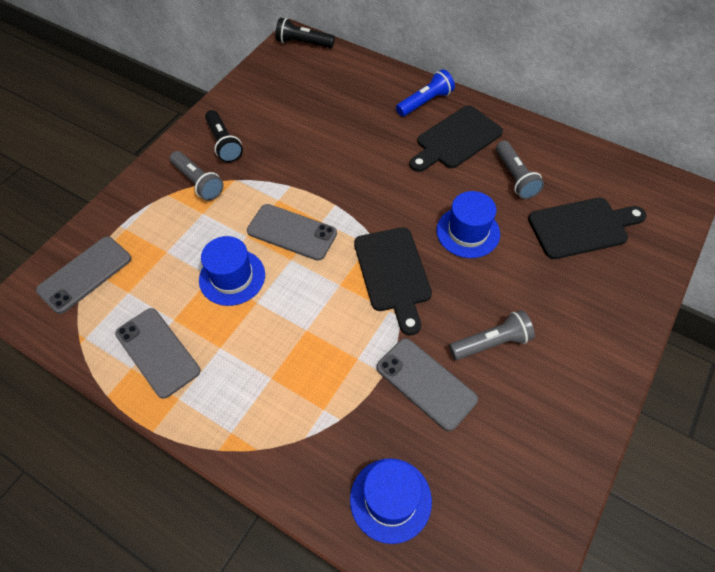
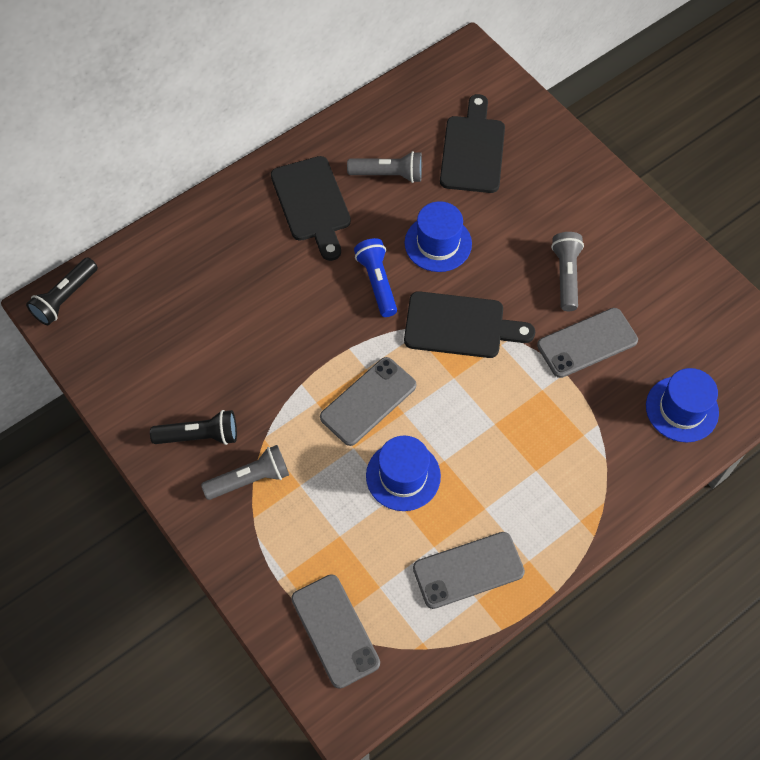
camera: 70 degrees left, 5 degrees up
(425, 102) = (241, 209): blue flashlight -> blue flashlight (377, 282)

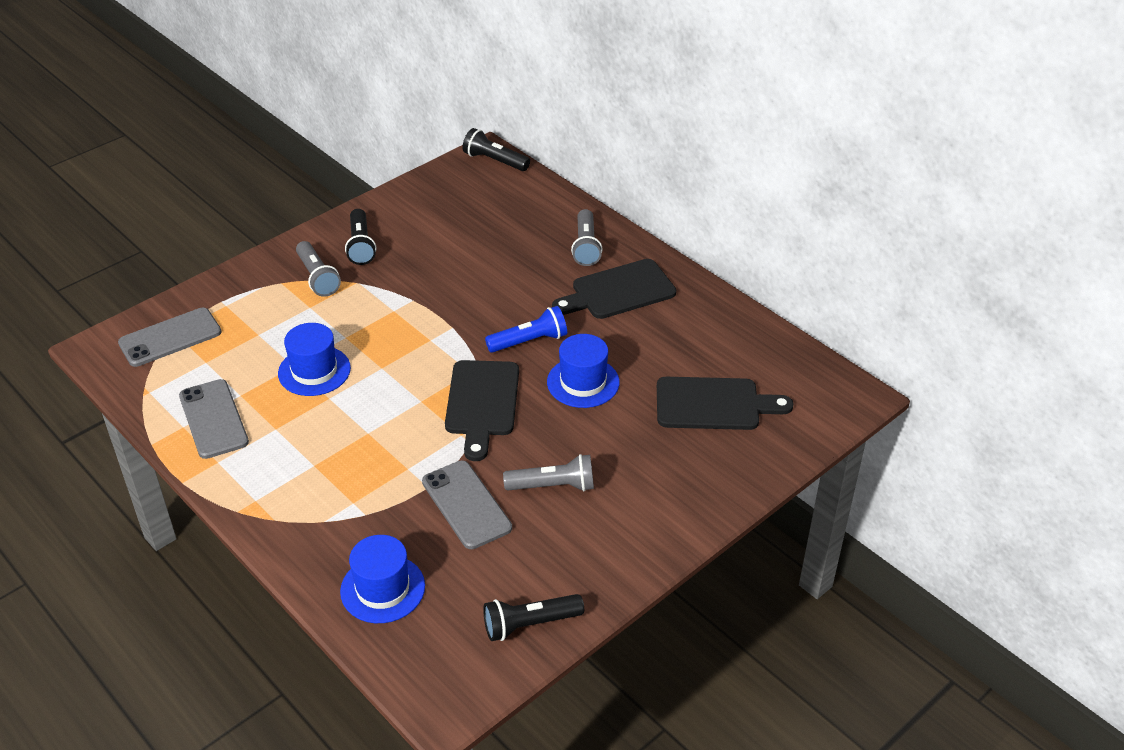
camera: 85 degrees right, 20 degrees down
(368, 401) = (394, 343): grey phone -> none
(388, 175) = (665, 341): grey flashlight -> grey flashlight (586, 246)
(713, 302) = (530, 624): none -> black flashlight

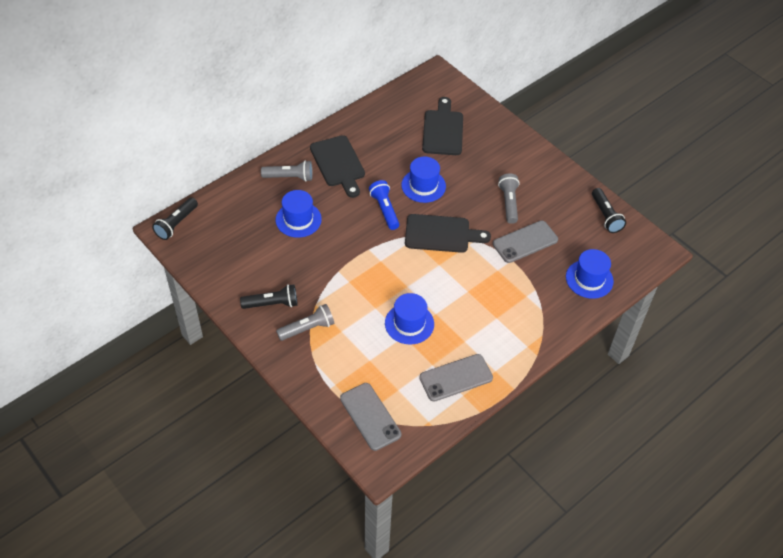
camera: 90 degrees left, 10 degrees up
(506, 259) = (298, 219): none -> blue hat

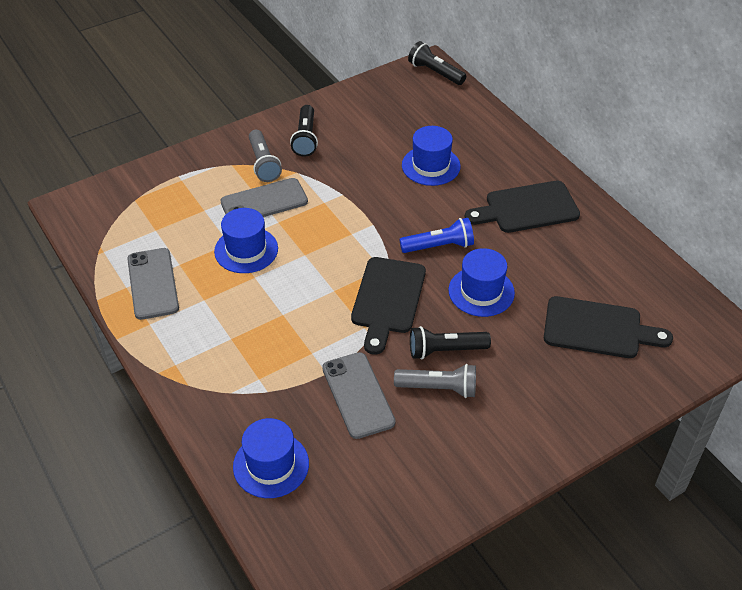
camera: 100 degrees right, 5 degrees down
(289, 177) = (504, 162): grey flashlight -> none
(370, 416) = (129, 204): grey phone -> grey phone (264, 202)
(605, 216) = (396, 520): black flashlight -> black flashlight (445, 350)

